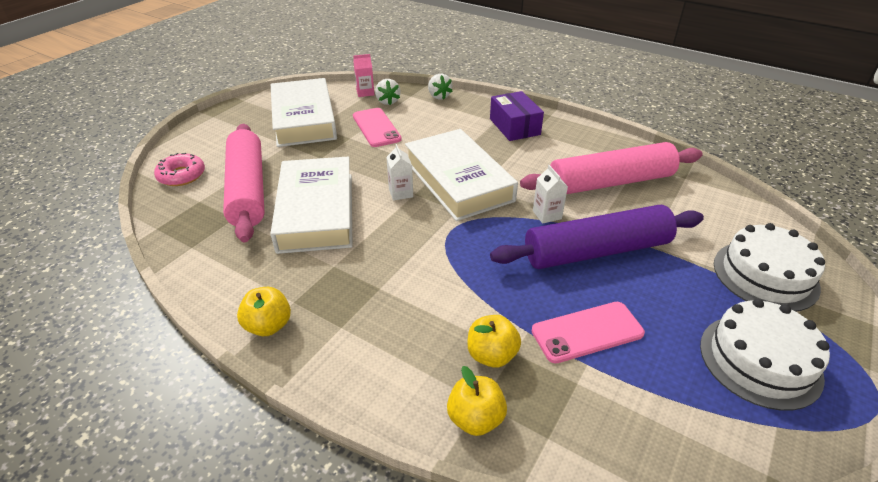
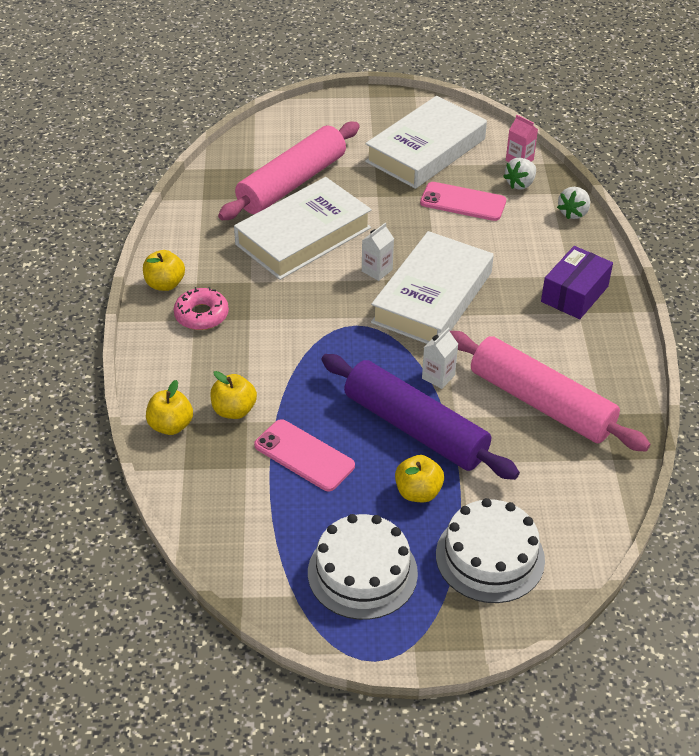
camera: 55 degrees right, 5 degrees up
(181, 175) = (273, 137): pink donut -> pink donut (201, 315)
(376, 128) = (463, 202): pink phone -> pink phone turned 75 degrees clockwise
(672, 282) = (418, 492): none -> yellow apple

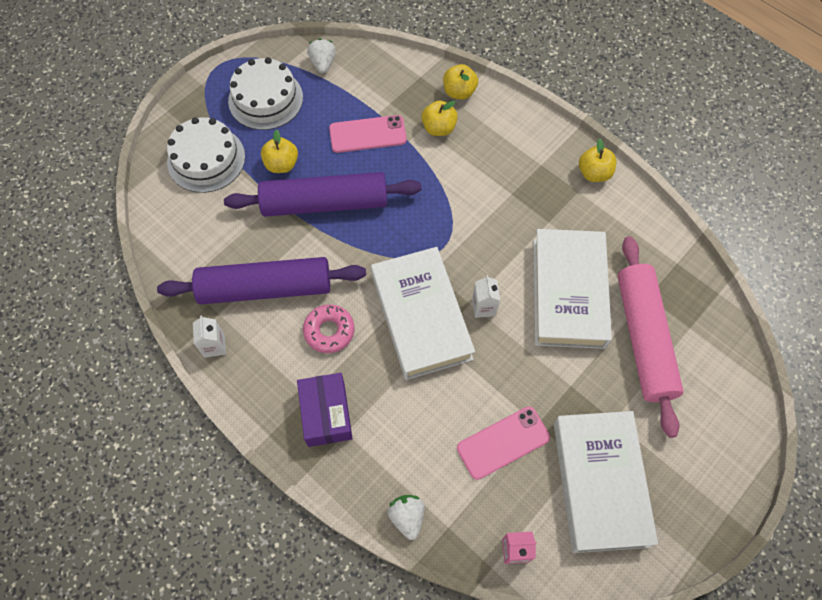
camera: 135 degrees right, 20 degrees up
(201, 315) = (541, 171): pink donut -> pink donut (329, 331)
(438, 377) = (349, 252): white carton -> white carton (214, 346)
(520, 184) = (483, 514): white strawberry -> white strawberry (323, 63)
(541, 403) = (265, 288): pink rolling pin -> purple rolling pin

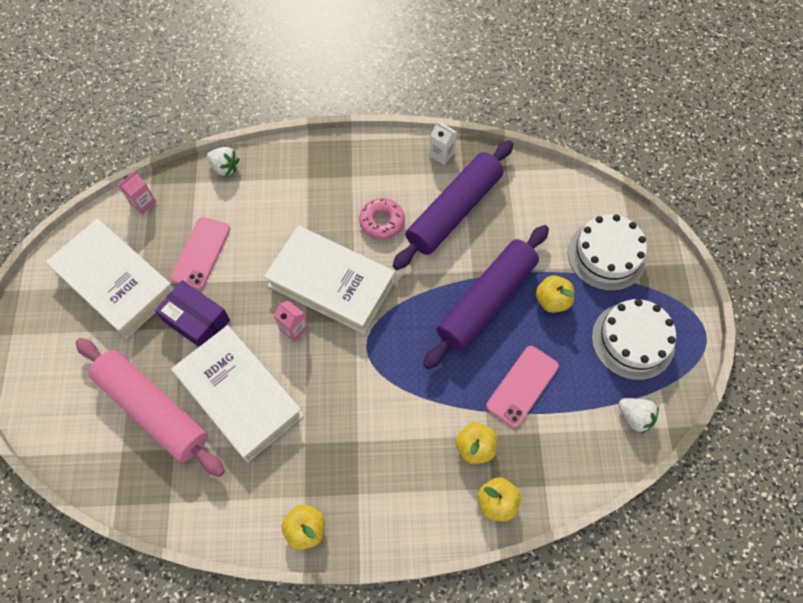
camera: 135 degrees right, 0 degrees up
(326, 414) = (330, 177): purple box -> purple box (196, 321)
(484, 307) = (294, 328): white carton -> pink carton

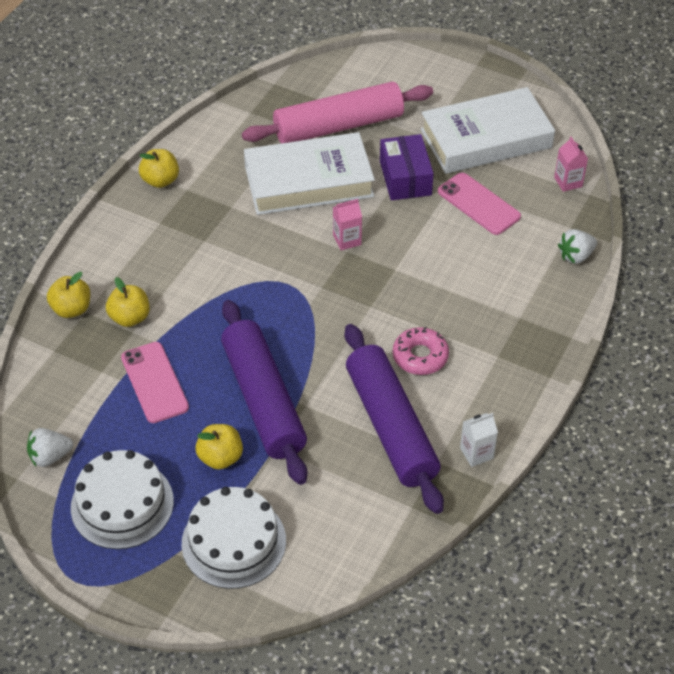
camera: 120 degrees right, 15 degrees down
(196, 321) = (405, 178): purple box -> purple box turned 75 degrees counterclockwise
(331, 283) = (375, 286): white book -> none

